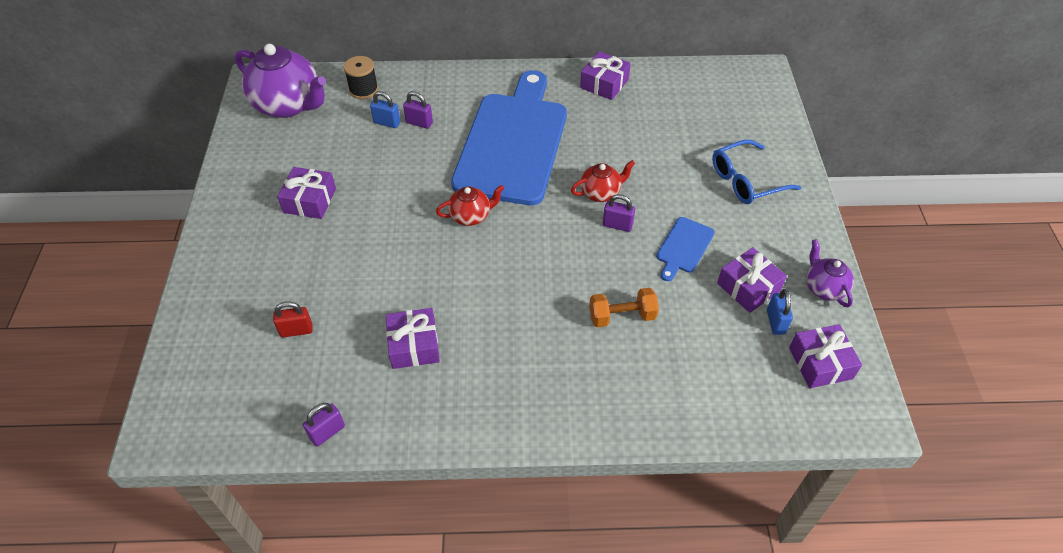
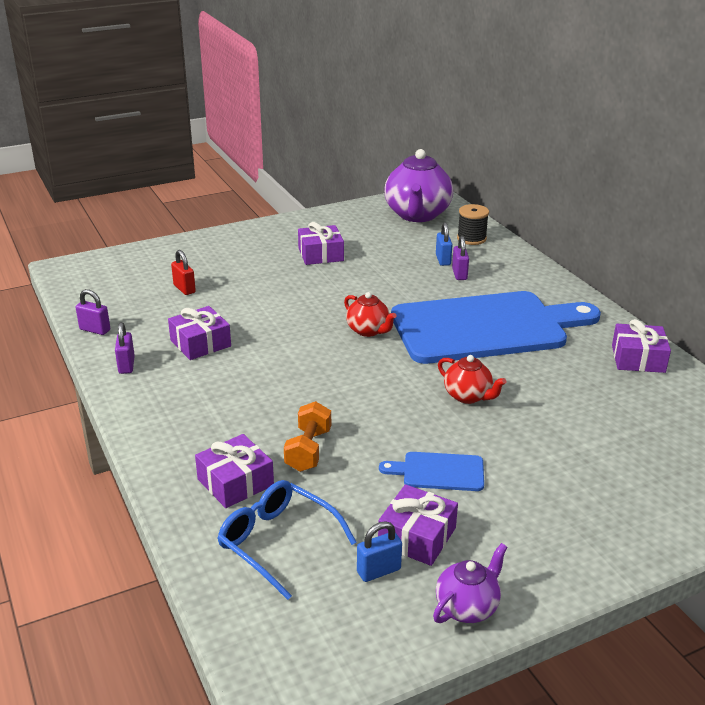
camera: 65 degrees right, 20 degrees down
(617, 225) = (431, 418): purple padlock -> purple padlock (126, 365)
(622, 316) = (308, 450): orange dumbbell -> orange dumbbell turned 45 degrees clockwise
(745, 181) = (592, 499): blue glasses -> blue glasses (277, 542)
(820, 363) = (339, 625): purple gift -> purple gift (235, 482)

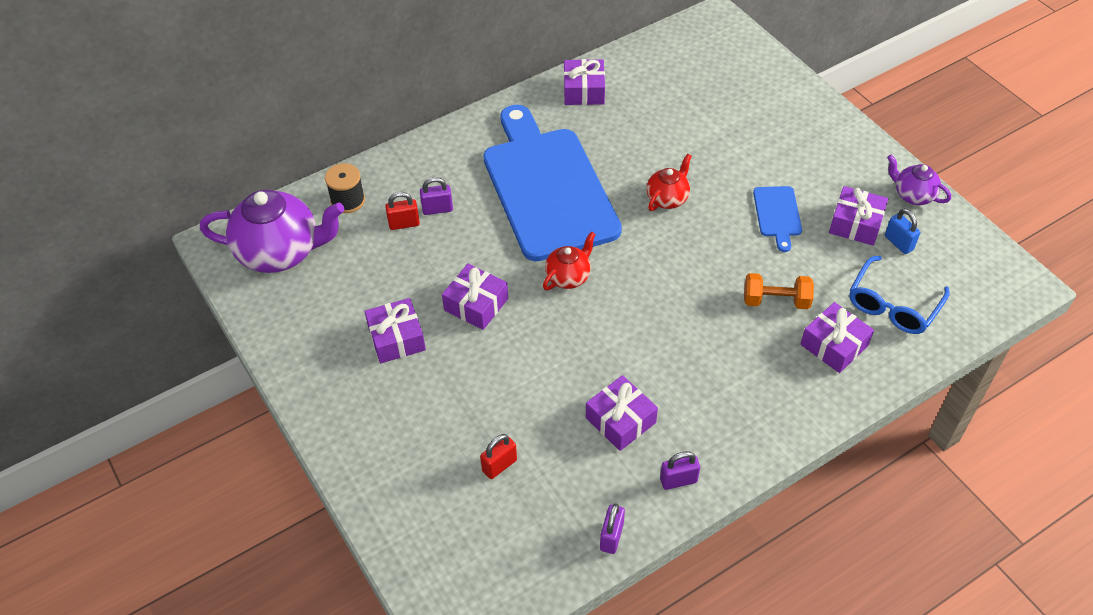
camera: 95 degrees left, 20 degrees up
(346, 286) = (476, 304): none -> purple gift
(443, 260) = (404, 224): blue padlock -> red padlock

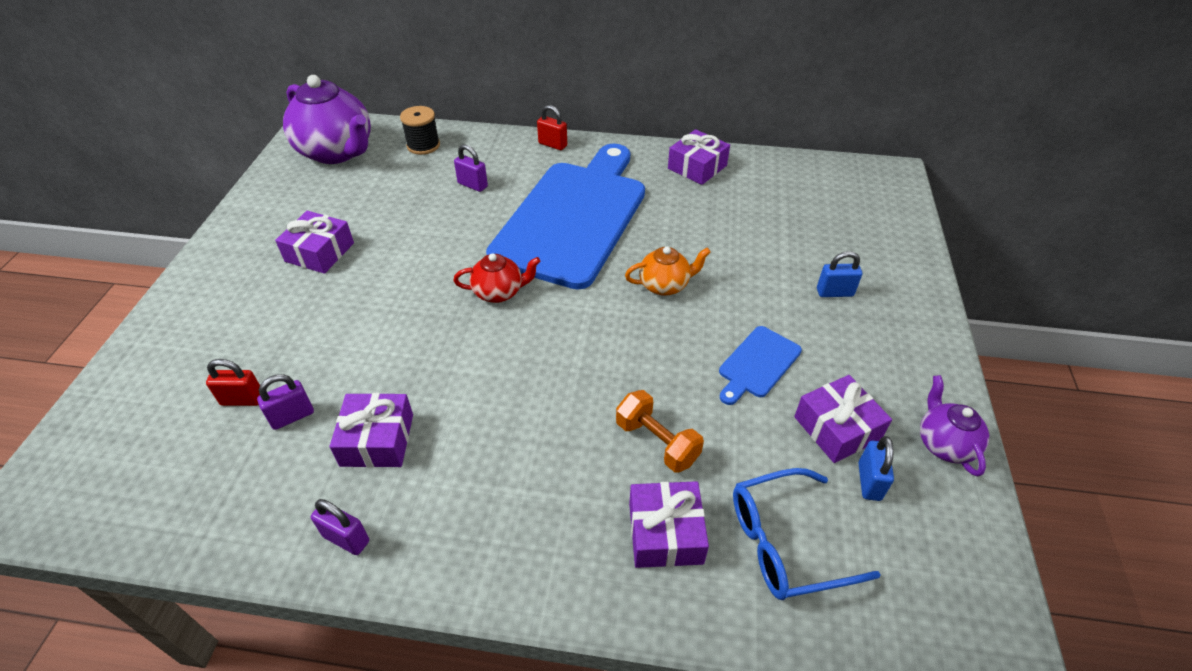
camera: 40 degrees right, 5 degrees down
(404, 224) = (437, 181): red padlock -> red padlock (552, 144)
(476, 304) = (404, 266): purple gift -> none
(611, 537) = (225, 539): purple padlock -> purple padlock (292, 416)
(667, 198) = (665, 285): red teapot -> orange teapot
(770, 135) = (834, 292): none -> blue padlock

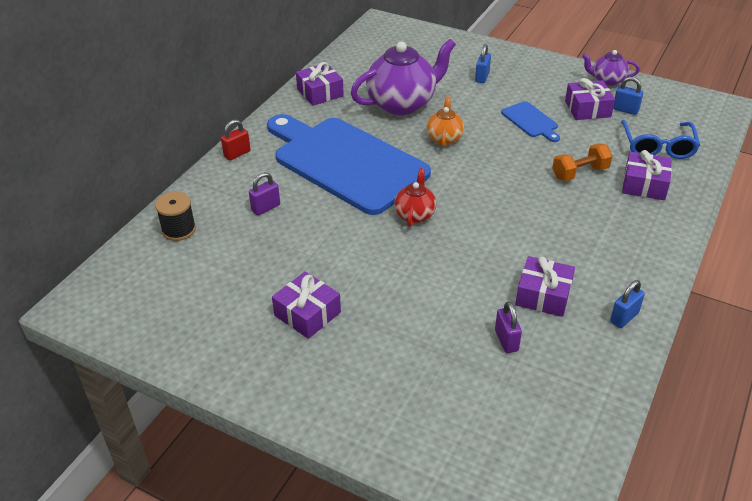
camera: 70 degrees left, 5 degrees down
(242, 399) = (478, 371): red padlock -> none
(337, 152) = (144, 291): purple teapot -> purple teapot (402, 103)
(346, 538) = (624, 317): purple padlock -> blue padlock

